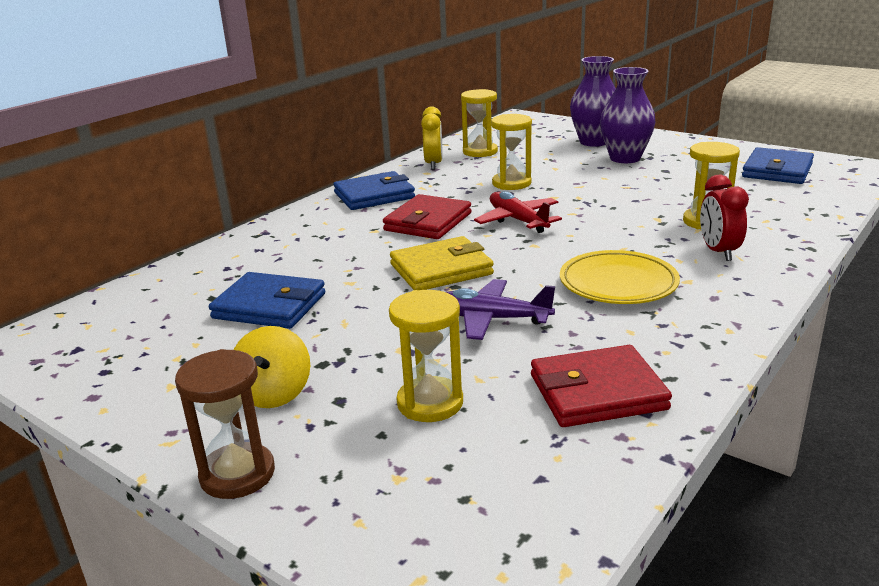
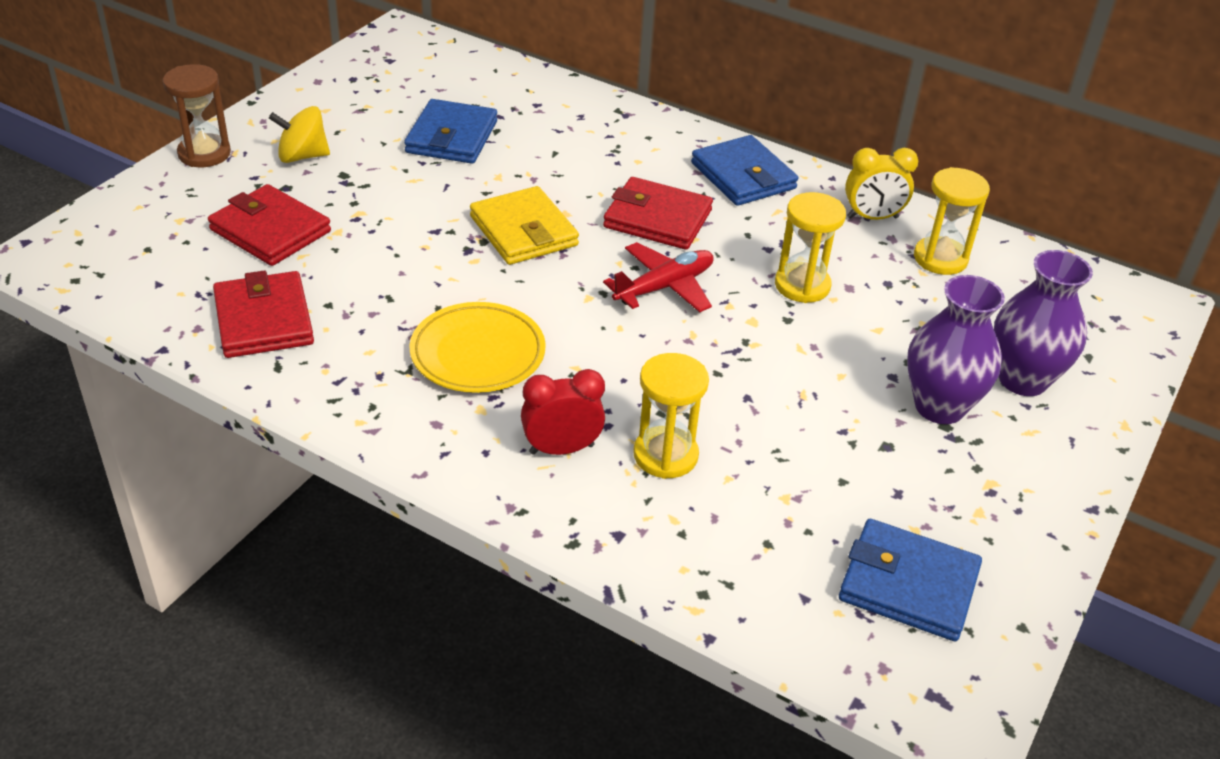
camera: 80 degrees right, 15 degrees up
(430, 403) = (270, 231): yellow hourglass -> red wallet
(490, 319) = (408, 262): purple plane -> none

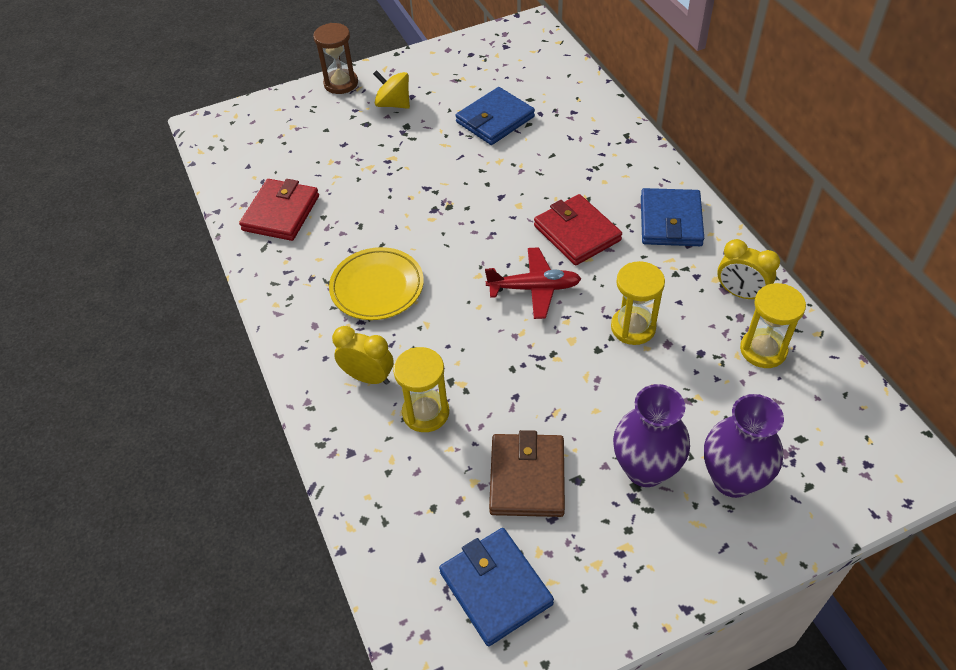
camera: 40 degrees right, 10 degrees up
(270, 231) = (333, 152): red wallet -> none
(524, 231) = (480, 209): yellow wallet -> none
(561, 449) = (368, 377): red clock -> yellow clock
(836, 467) = (527, 478): none -> brown wallet

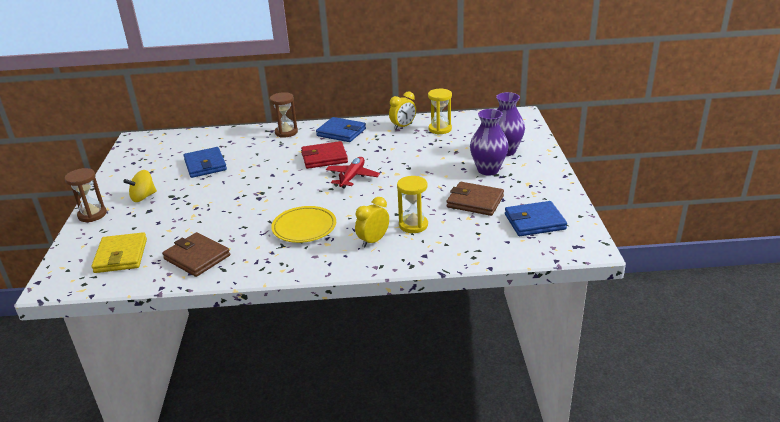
camera: 70 degrees left, 20 degrees down
(267, 148) = (121, 256): none -> yellow wallet
(281, 213) = (197, 257): red wallet -> brown wallet
(633, 158) = (286, 132): none -> brown hourglass
(633, 327) = (402, 156): yellow hourglass -> none

